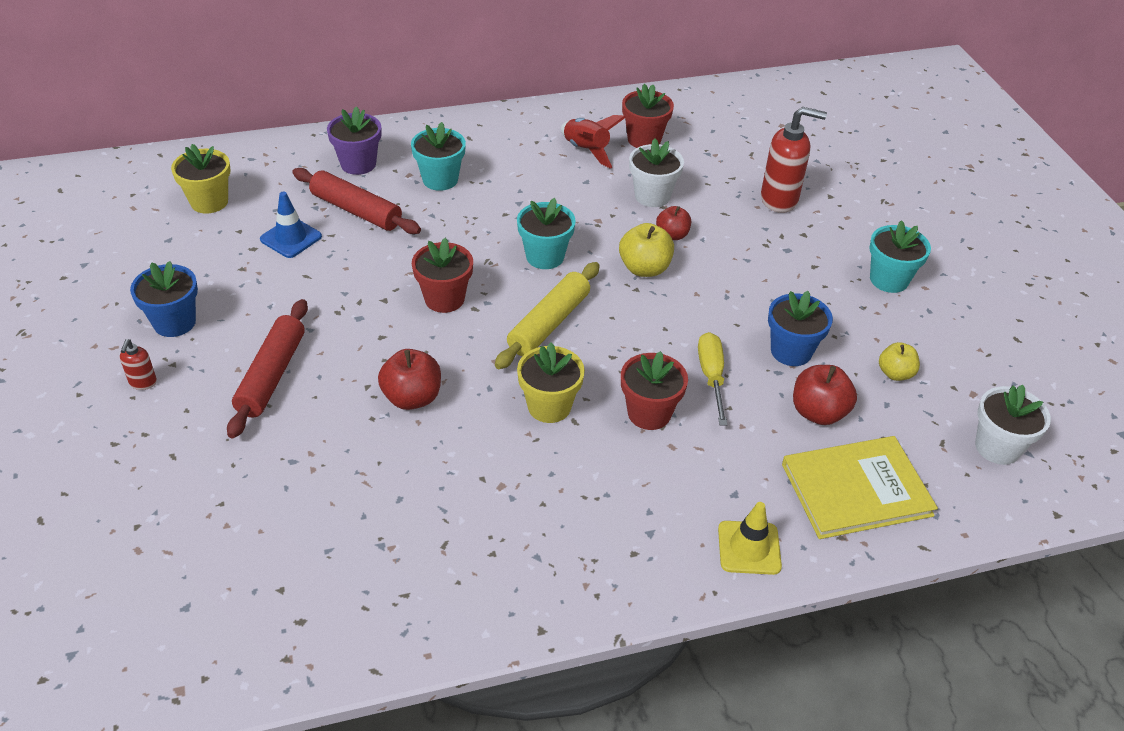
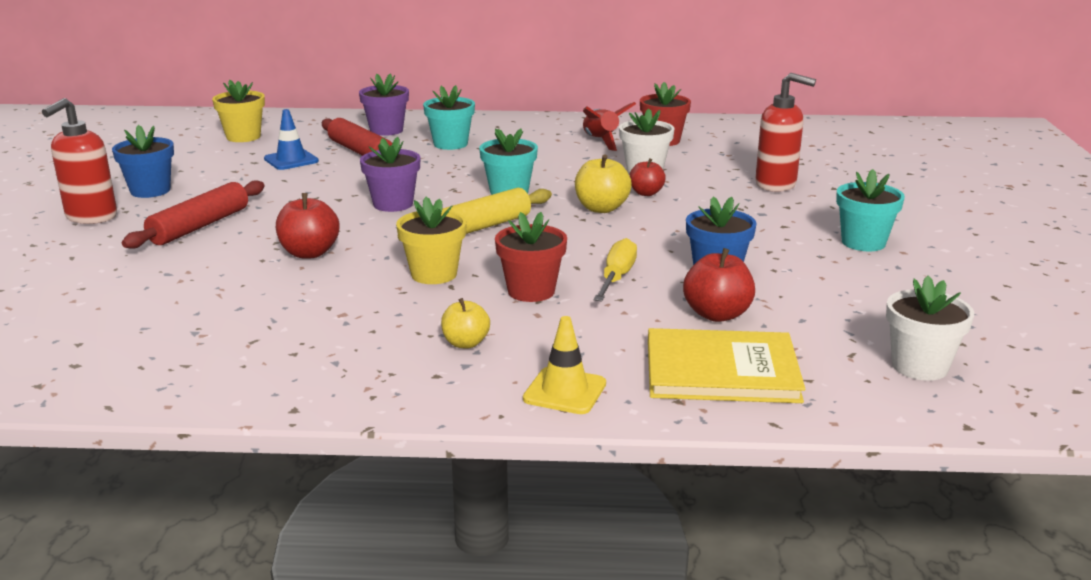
camera: 20 degrees right, 20 degrees down
(143, 383) = (91, 217): red soap dispenser -> red soap dispenser, size x2.08
(444, 299) = (393, 204): red flower pot -> purple flower pot
(895, 373) = (827, 301): yellow apple -> yellow apple (465, 343)

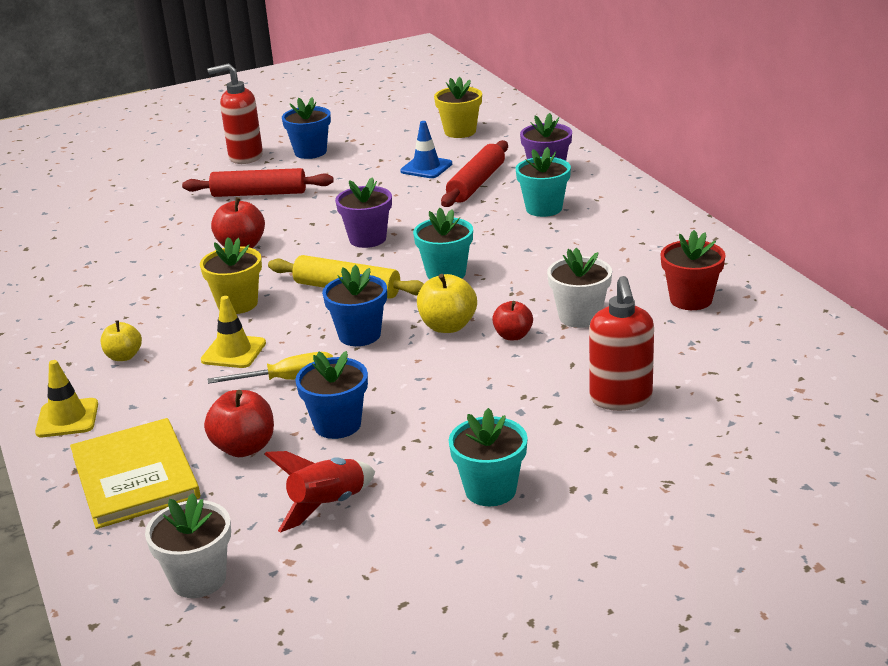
camera: 65 degrees right, 5 degrees up
(531, 291) = (233, 352): red flower pot -> yellow traffic cone
(572, 239) = (359, 335): none -> blue flower pot
(601, 141) = (643, 270): red rocket -> red rocket (327, 505)

